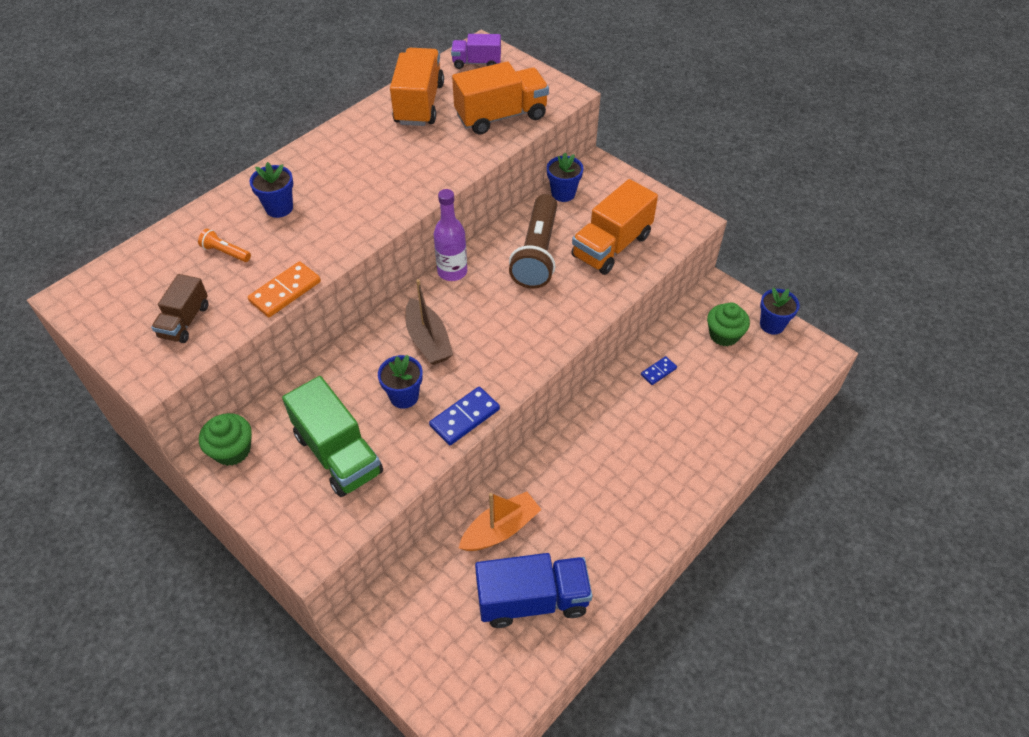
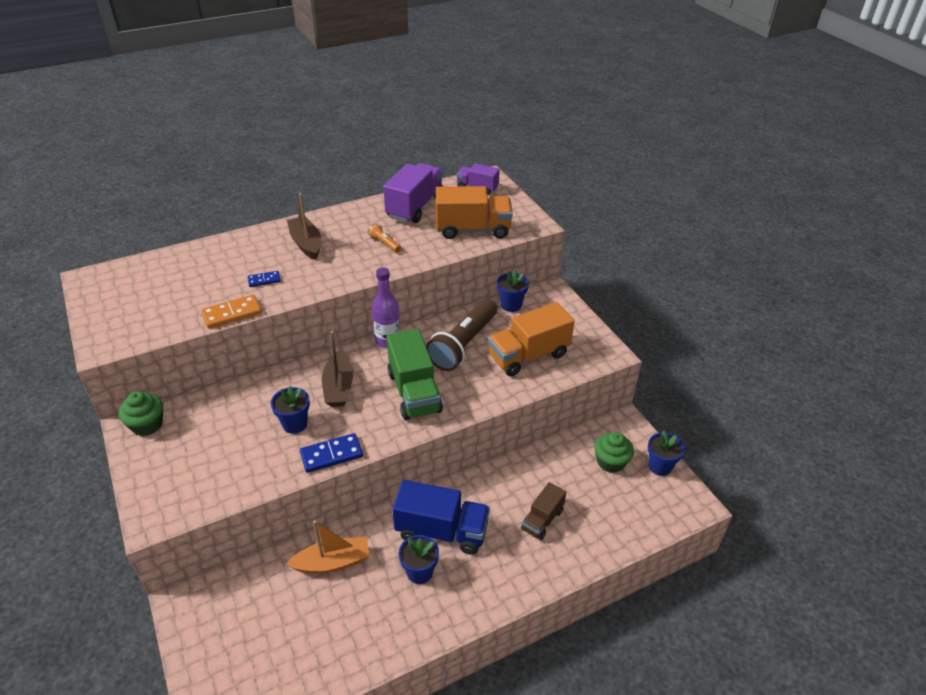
camera: 20 degrees right, 10 degrees down
(185, 321) = (150, 315): brown truck -> brown truck (542, 520)
(225, 252) = (209, 276): orange flashlight -> orange flashlight (384, 243)
(279, 208) = (266, 255): blue flower pot -> blue flower pot (419, 572)
(319, 182) = (306, 244): none -> brown boat
(338, 454) = (220, 452): green truck -> green truck (414, 392)
(419, 104) = (415, 207): orange truck -> purple truck
(532, 600) = (326, 631): blue truck -> blue truck (442, 531)
(658, 371) = (536, 475): blue domino -> blue domino (264, 280)

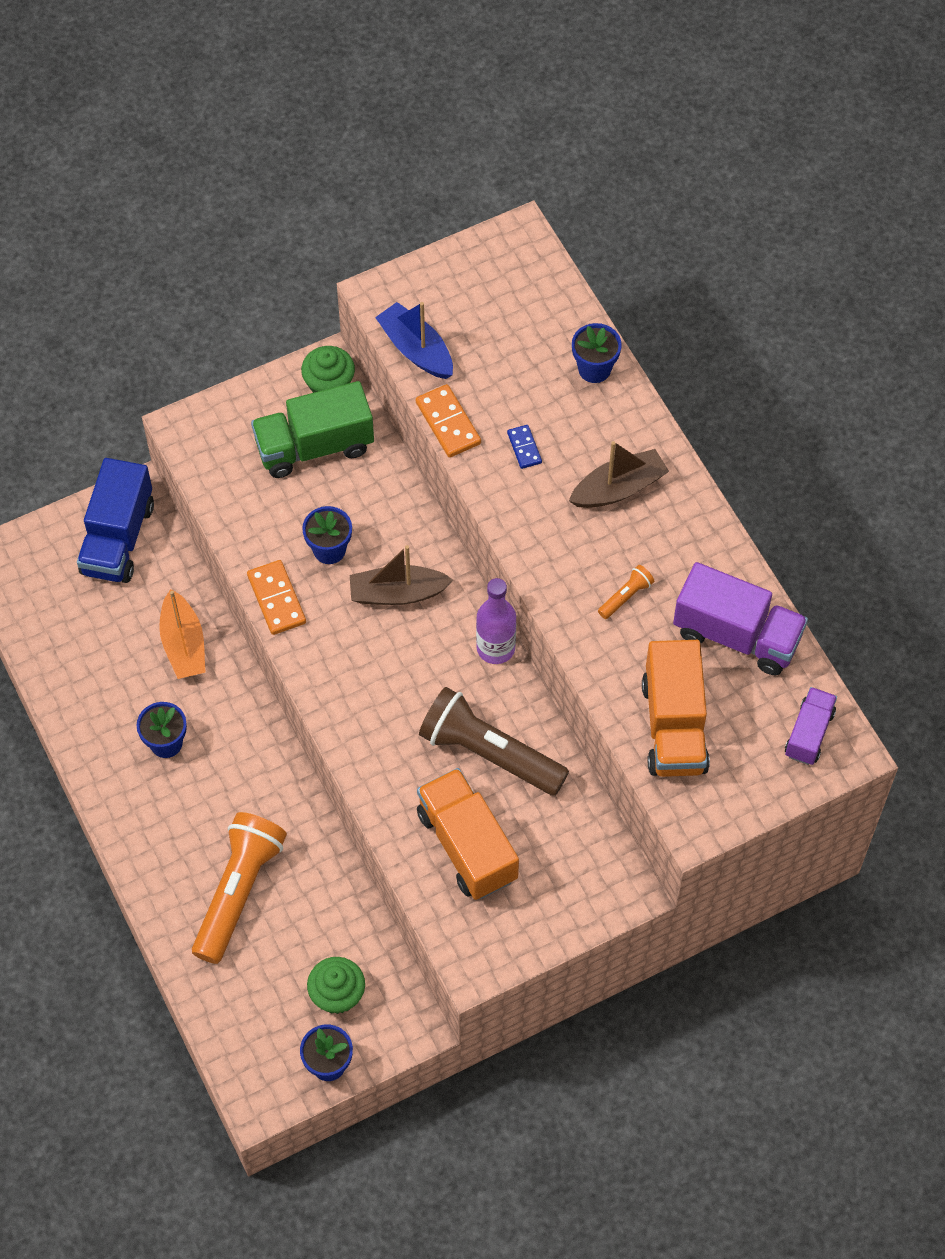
camera: 90 degrees right, 20 degrees up
(162, 328) = (416, 350): none -> blue boat
(331, 455) = (276, 599): blue domino -> orange domino
(414, 392) = (388, 689): green truck -> green truck (314, 446)
(442, 531) = (225, 766): blue truck -> blue truck (118, 538)
(511, 305) = (588, 824): blue flower pot -> blue flower pot (594, 369)
(542, 520) = (238, 892): brown truck -> orange flashlight

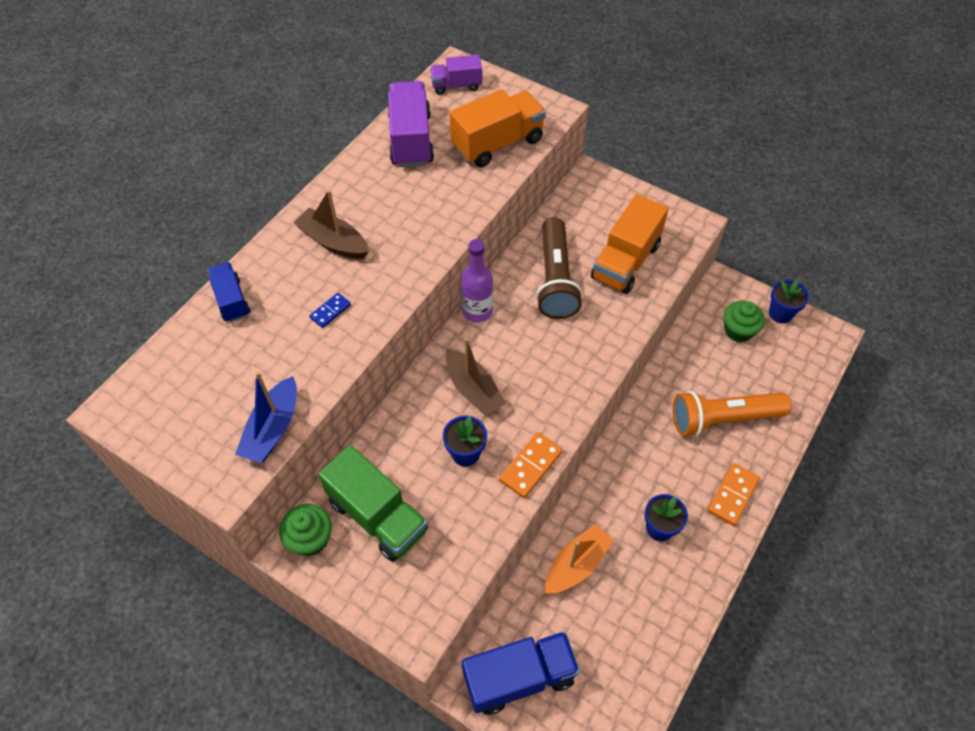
camera: 120 degrees left, 5 degrees down
(448, 423) = (335, 370): orange domino -> orange domino (732, 495)
(594, 369) = (232, 300): blue flower pot -> blue truck
(626, 596) = (420, 203): orange flashlight -> none

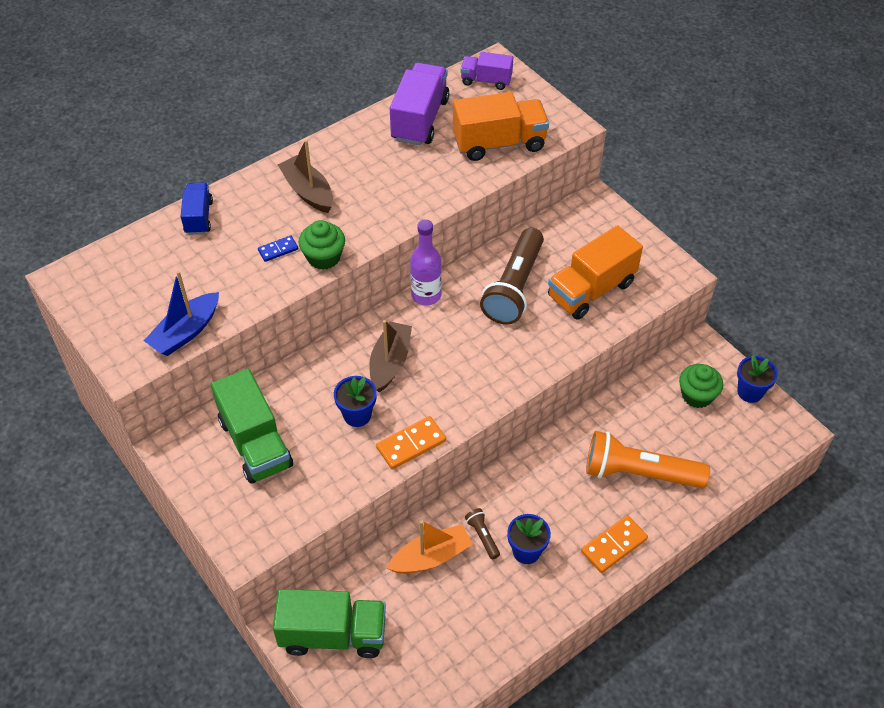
camera: 20 degrees right, 5 degrees down
(310, 538) = (190, 443): green cupcake -> green cupcake (324, 257)
(473, 389) = (390, 362): brown boat -> brown boat turned 150 degrees counterclockwise
(519, 677) = (333, 634): blue truck -> green truck
(614, 527) = (482, 536): none -> brown flashlight

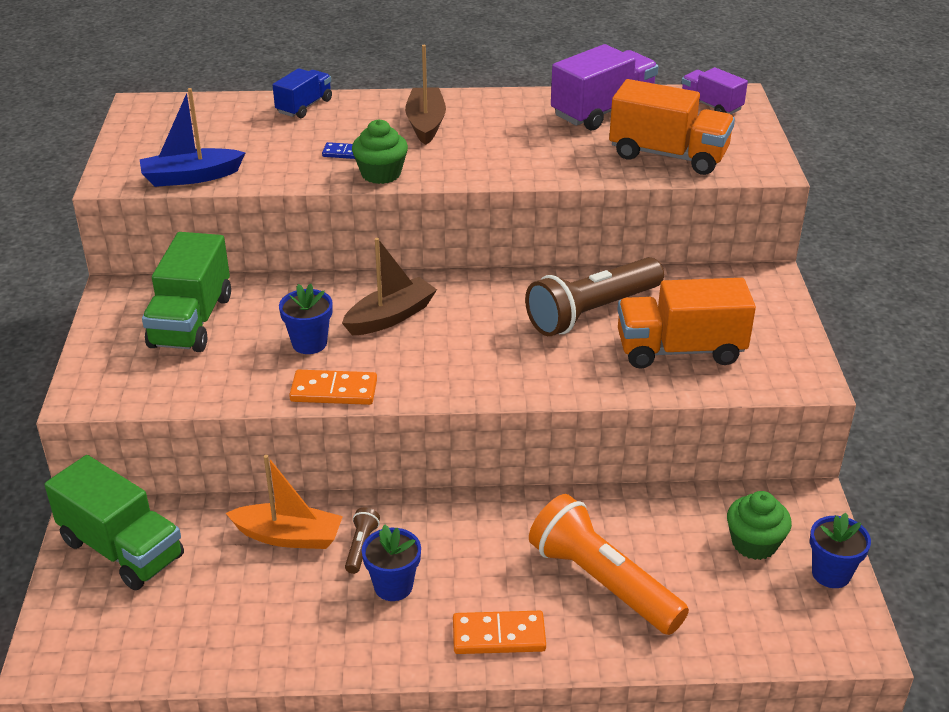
camera: 35 degrees right, 15 degrees down
(426, 295) = (489, 280): purple bottle -> none

